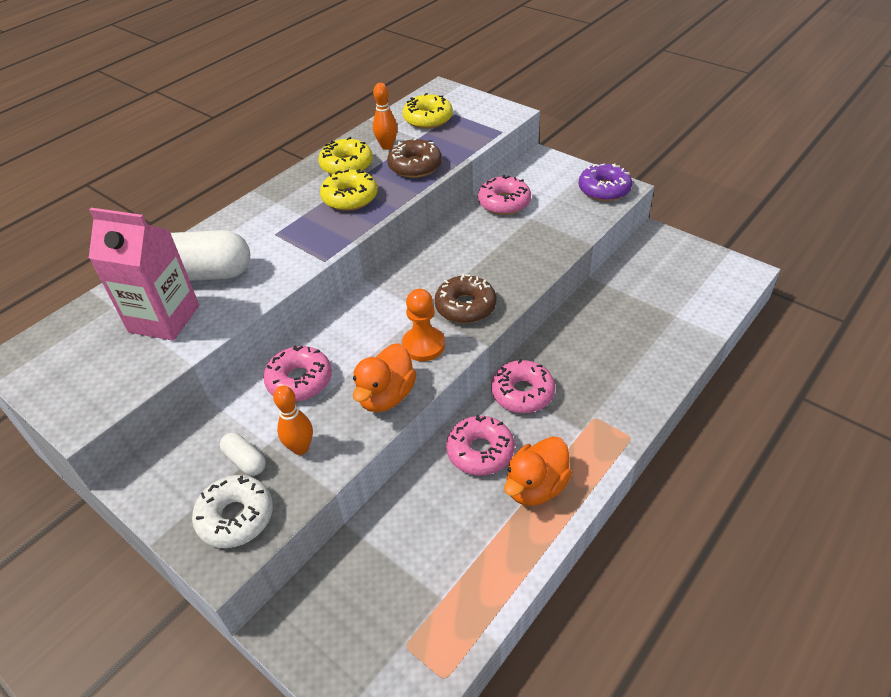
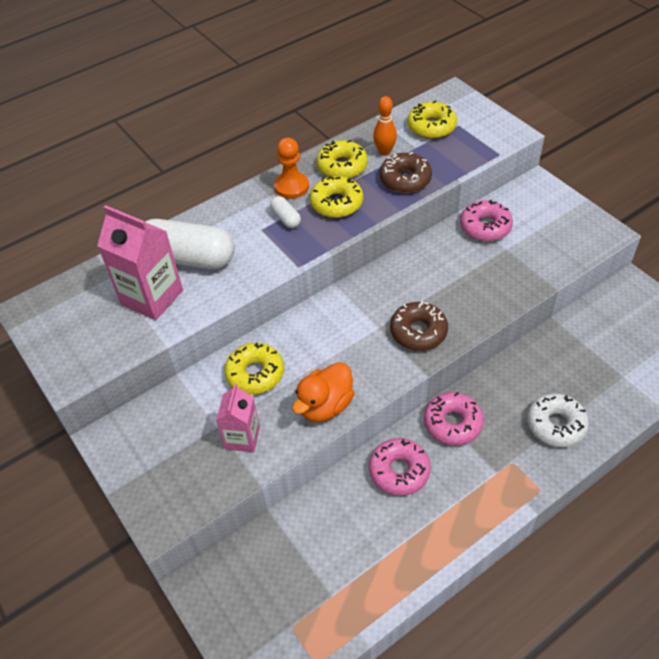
camera: 15 degrees right, 5 degrees up
(236, 517) = (177, 487): white donut -> white donut (556, 425)
(245, 460) = (195, 439): white capsule -> white capsule (286, 218)
(299, 380) = (255, 374): pink donut -> yellow donut
(300, 448) = (242, 438): orange bowling pin -> pink carton
(423, 345) = (370, 363): orange pawn -> orange pawn (291, 187)
(536, 487) = (439, 516): orange duck -> none
(604, 189) = (588, 231): purple donut -> none

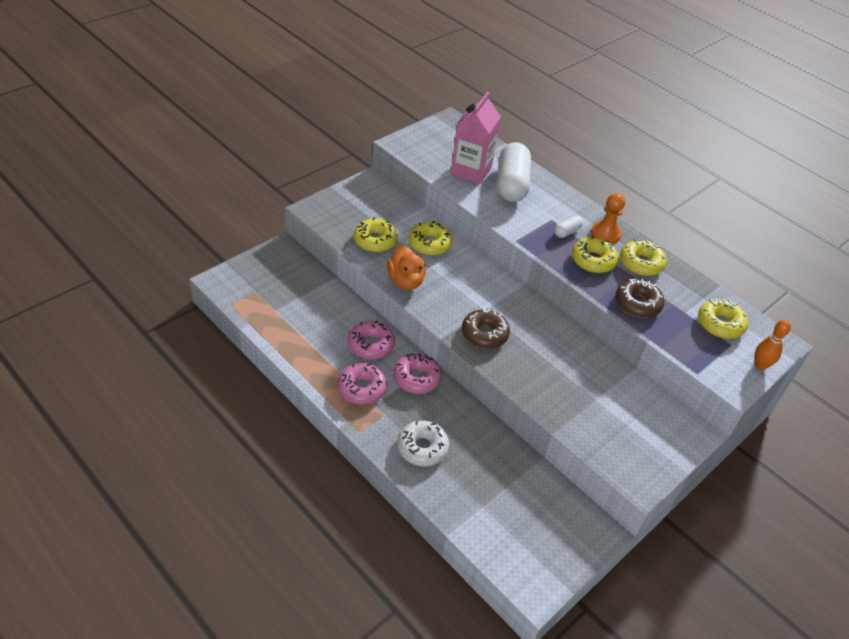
camera: 75 degrees right, 5 degrees down
(242, 438) = (375, 241): pink carton -> yellow donut
(325, 406) = (406, 281): orange duck -> orange duck turned 135 degrees counterclockwise
(384, 152) = (670, 291): orange bowling pin -> orange bowling pin (760, 365)
(485, 227) = (620, 385): pink donut -> pink donut (361, 388)

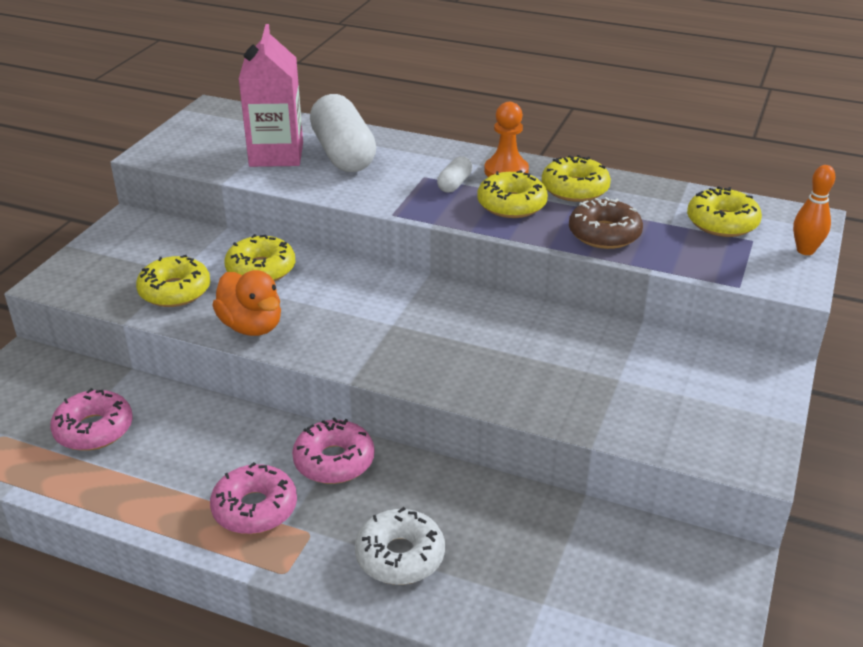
camera: 20 degrees left, 10 degrees down
(371, 345) = (236, 442): pink donut -> pink donut (94, 429)
(484, 334) = (410, 354): brown donut -> none

